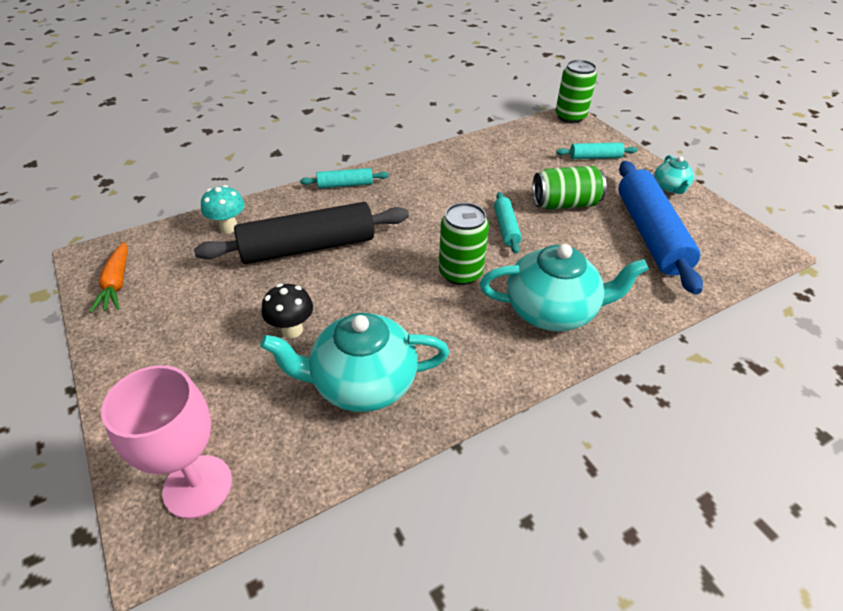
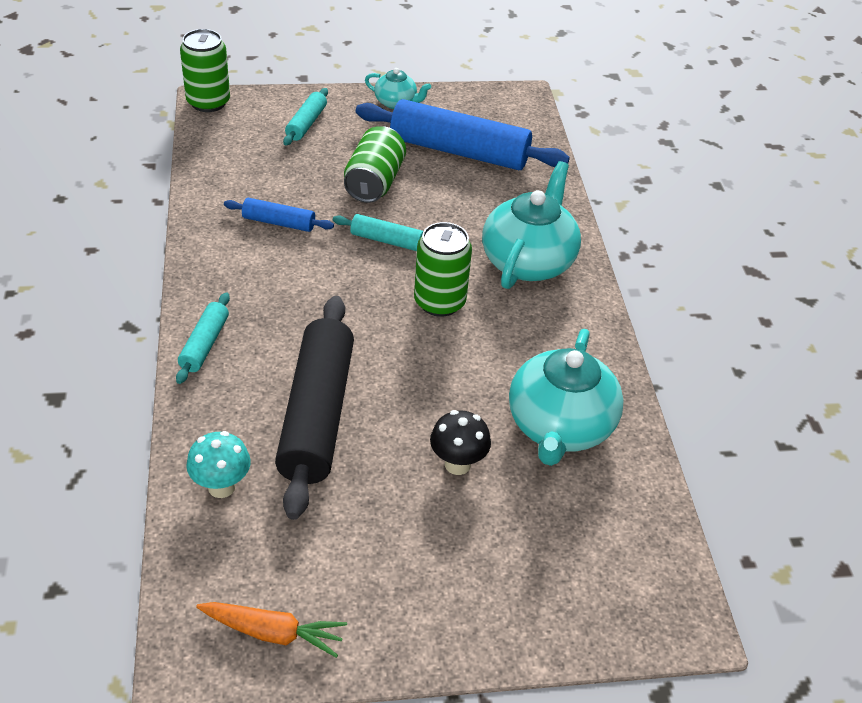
camera: 70 degrees left, 0 degrees up
(198, 486) = (638, 584): pink goblet -> none
(480, 177) = (279, 222): none -> blue rolling pin

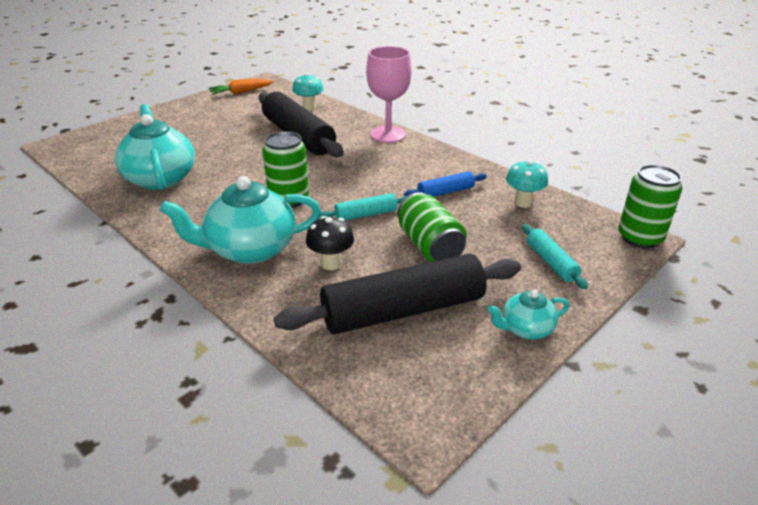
camera: 145 degrees right, 10 degrees down
(204, 344) = (388, 134): turquoise rolling pin -> pink goblet
(232, 174) = (523, 203): none -> turquoise mushroom
(457, 464) = (208, 147): black mushroom -> black mushroom (331, 264)
(459, 151) = (403, 311): blue rolling pin -> black rolling pin
(528, 261) = (250, 249): turquoise teapot -> turquoise teapot turned 90 degrees clockwise

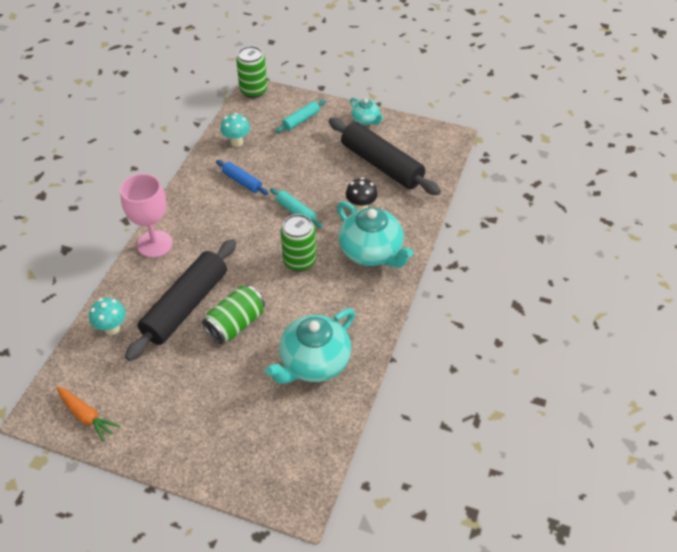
camera: 115 degrees left, 15 degrees up
(429, 246) = (314, 171): green can -> green can (235, 324)

